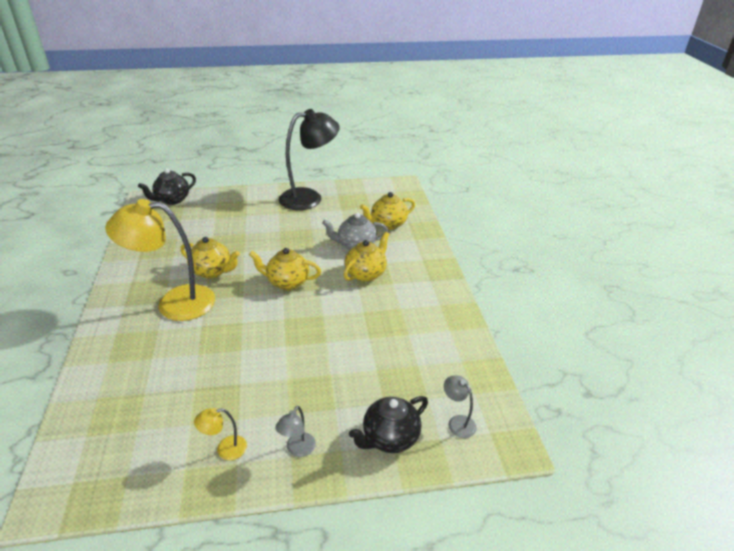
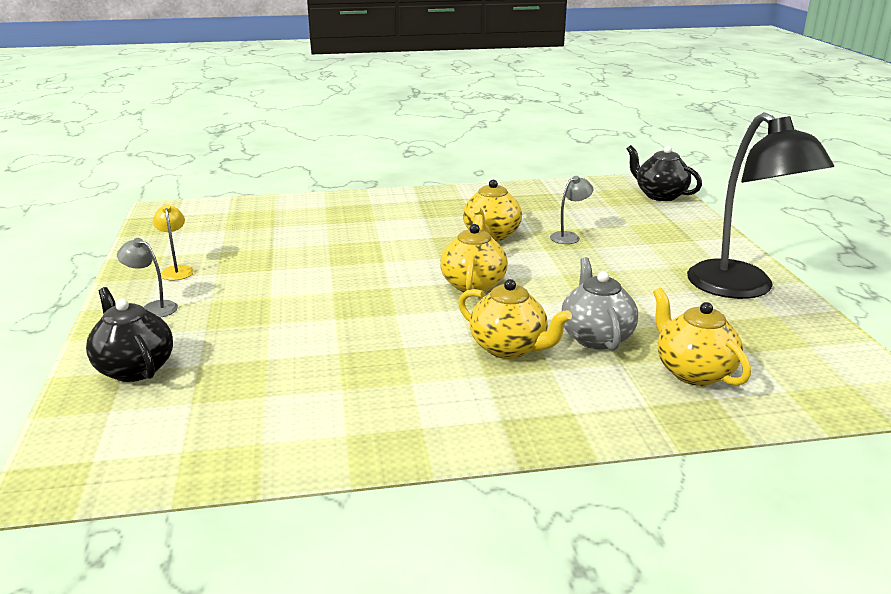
camera: 90 degrees right, 10 degrees down
(174, 303) = (422, 222): yellow lamp -> none
(457, 422) = (130, 428): grey lamp -> grey lamp (569, 236)

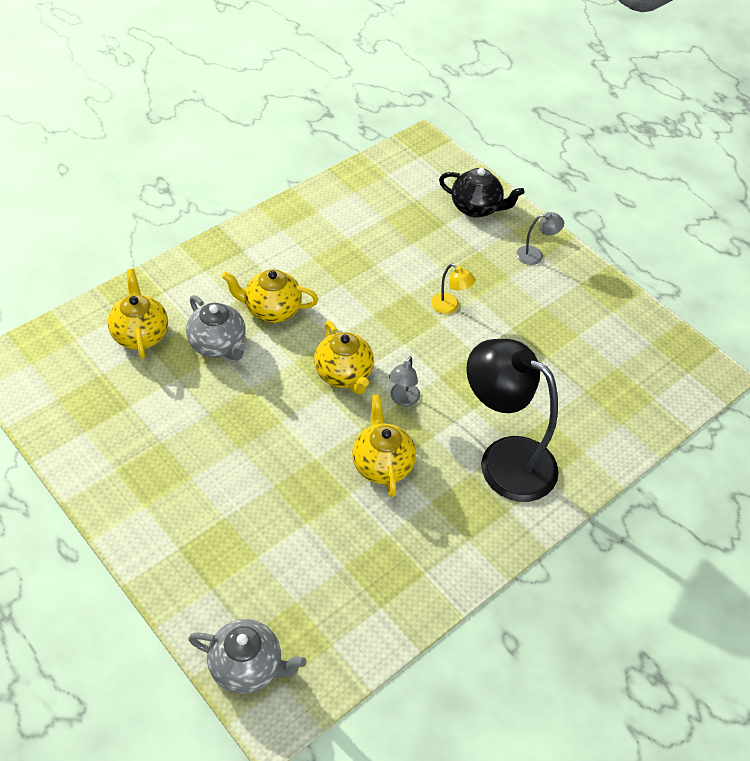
camera: 145 degrees right, 25 degrees up
(177, 270) = (576, 298): yellow lamp -> yellow lamp (449, 307)
(569, 236) = (306, 496): grey lamp -> grey lamp (402, 400)
(659, 195) = (247, 666): black teapot -> grey teapot
(693, 372) = (140, 334): yellow teapot -> yellow teapot turned 135 degrees counterclockwise
(741, 288) = (117, 464): black lamp -> black lamp (504, 460)

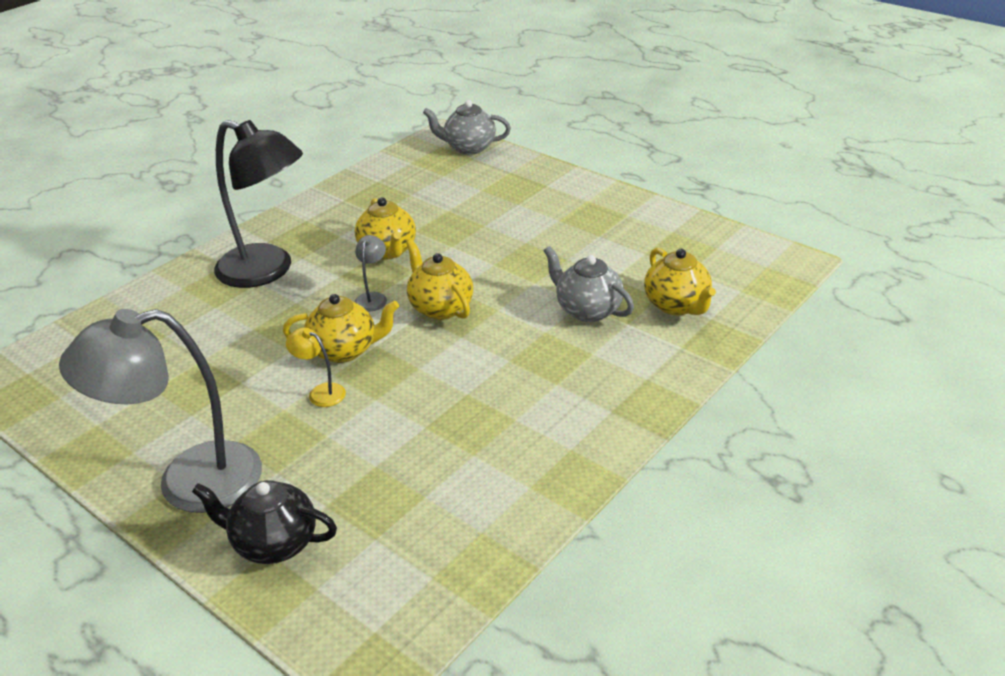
camera: 175 degrees right, 15 degrees down
(271, 310) = (543, 351): yellow teapot -> yellow teapot (345, 350)
(535, 255) = (188, 482): grey lamp -> grey lamp, size x2.47

